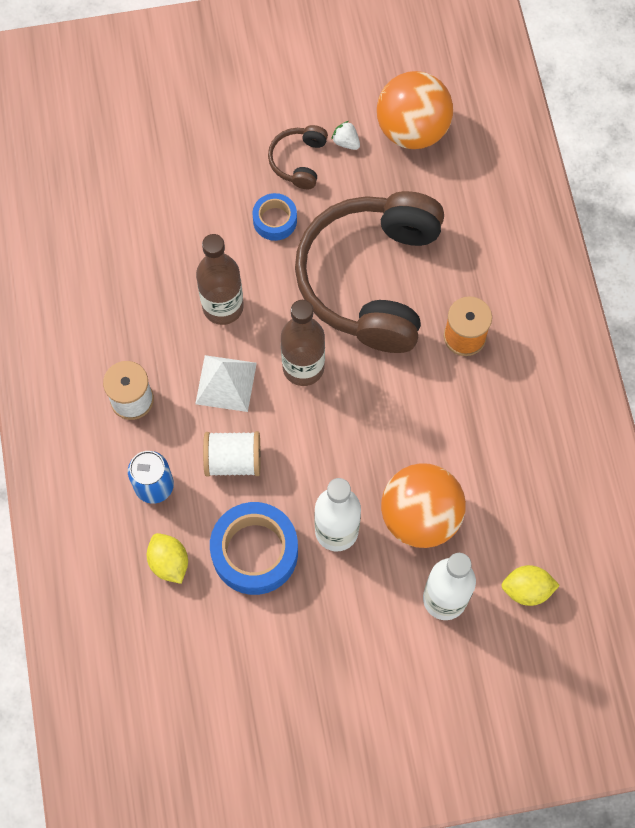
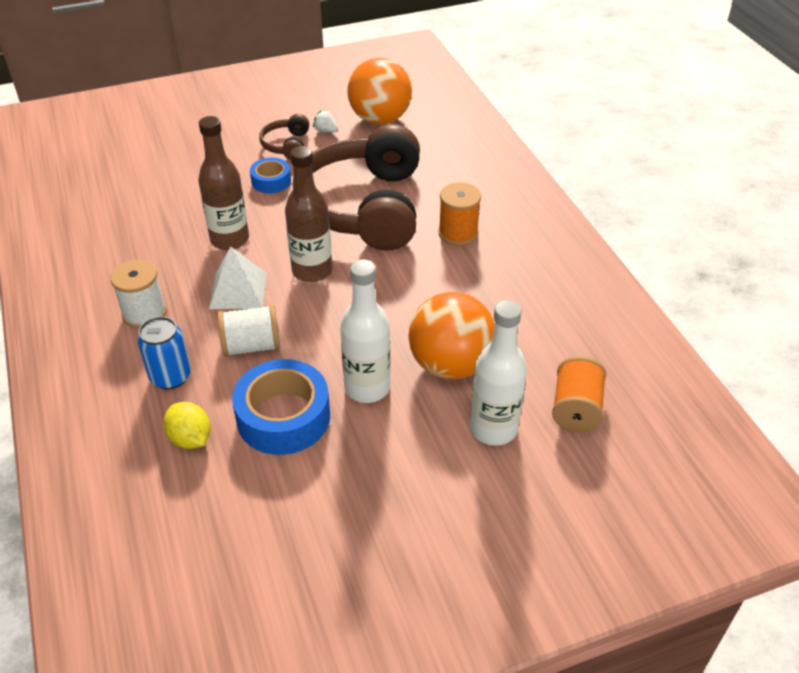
camera: 10 degrees left, 25 degrees down
(526, 589) = (576, 409): yellow lemon -> orange spool

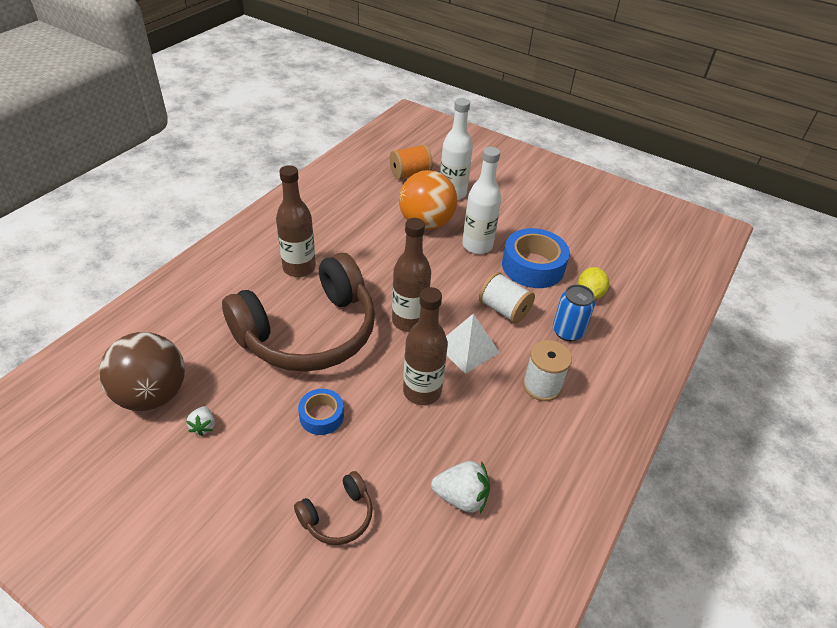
camera: 130 degrees left, 0 degrees up
(126, 213) = (461, 497): none -> white strawberry
(287, 145) = (252, 442): brown headphones -> brown headphones (337, 516)
(380, 119) = (152, 394): orange ball -> brown ball
(458, 233) = (299, 268): orange spool -> brown bottle

